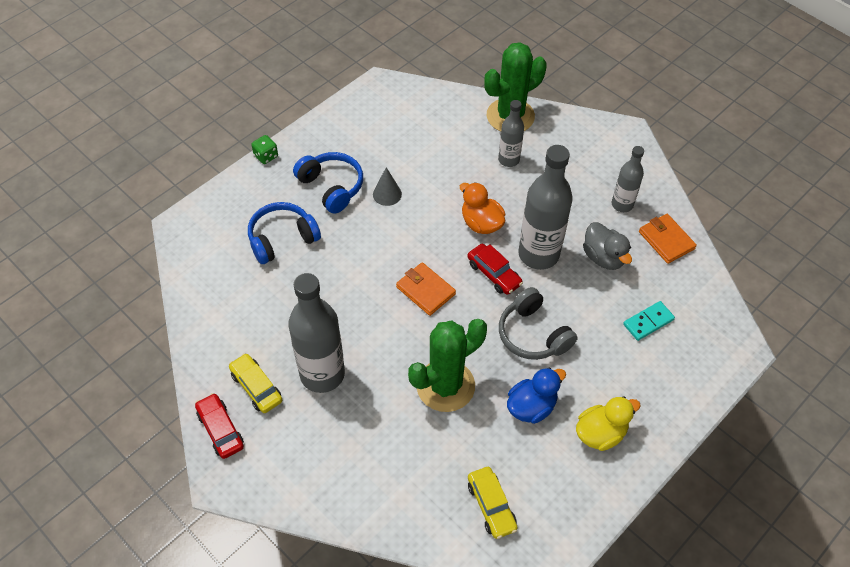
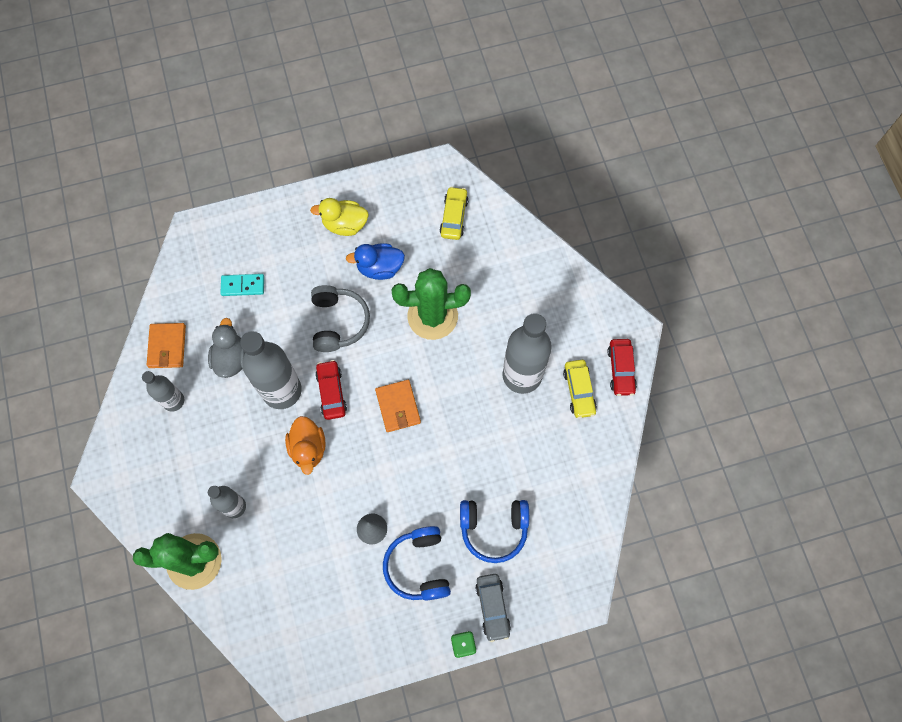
camera: 150 degrees left, 15 degrees up
(254, 187) = (492, 607): none -> grey car

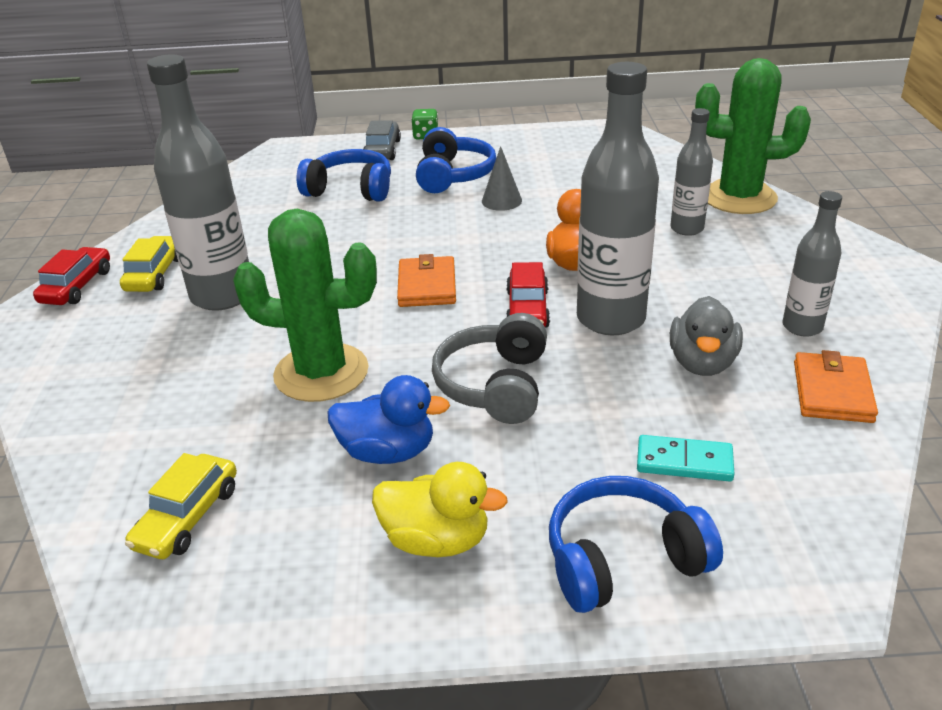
camera: 165 degrees left, 35 degrees down
(268, 229) = (623, 560): none -> blue headphones

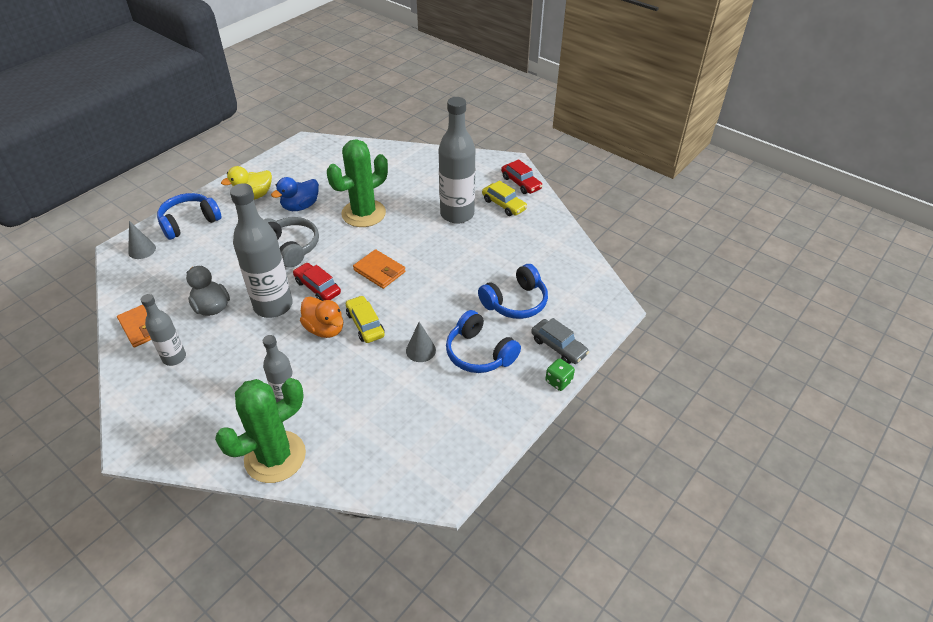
camera: 130 degrees right, 10 degrees up
(187, 517) = (335, 161): yellow car -> yellow car (365, 324)
(623, 560) = (189, 222): blue headphones -> blue headphones turned 150 degrees counterclockwise
(684, 462) = (190, 261): turquoise domino -> none
(770, 551) = (142, 250): none -> grey cone

